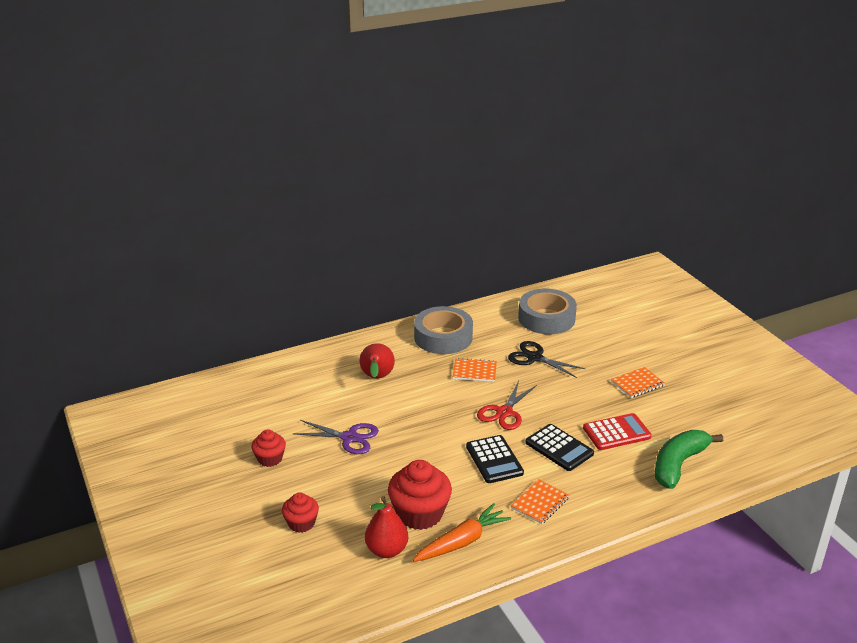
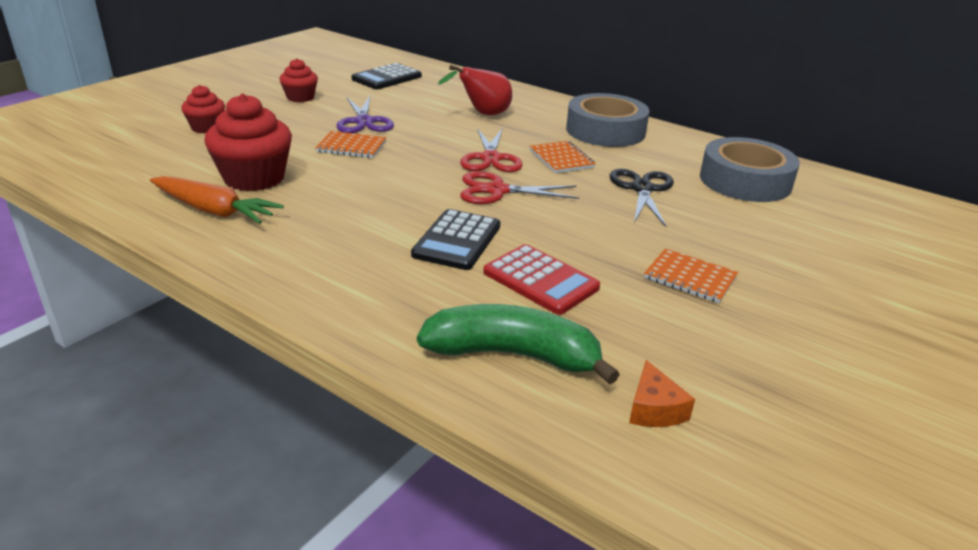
camera: 60 degrees right, 0 degrees up
(387, 550) = (180, 173): red pear -> none
(455, 399) = (490, 158): none -> red scissors
(494, 460) = (391, 202): black calculator -> black calculator (387, 78)
(540, 503) = (323, 247): orange notebook -> orange notebook (351, 146)
(732, 438) = (654, 409): none -> orange cheese

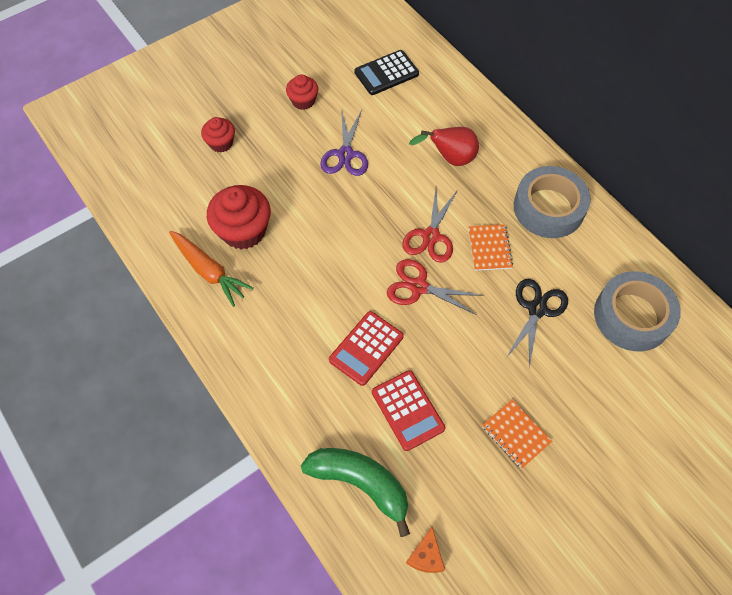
camera: 20 degrees right, 30 degrees up
(351, 146) = (325, 195): orange notebook -> none
(457, 240) = (366, 348): black calculator -> red calculator

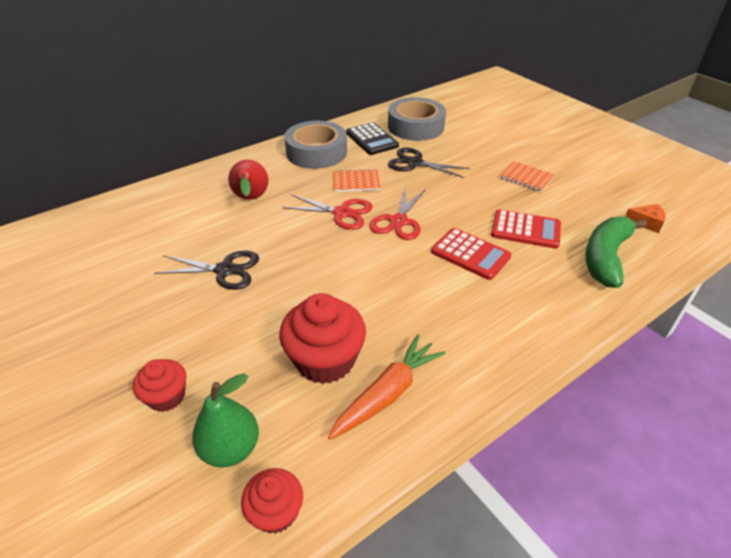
camera: 90 degrees left, 20 degrees down
(178, 183) = (231, 448): none -> green pear
(303, 101) = (124, 309): red cupcake -> red cupcake (276, 512)
(345, 154) = (225, 270): purple scissors -> black scissors
(386, 73) = (114, 238): black calculator -> black calculator (372, 139)
(408, 410) = (525, 230): red calculator -> red calculator turned 45 degrees clockwise
(516, 434) = (526, 178): orange notebook -> orange notebook turned 75 degrees clockwise

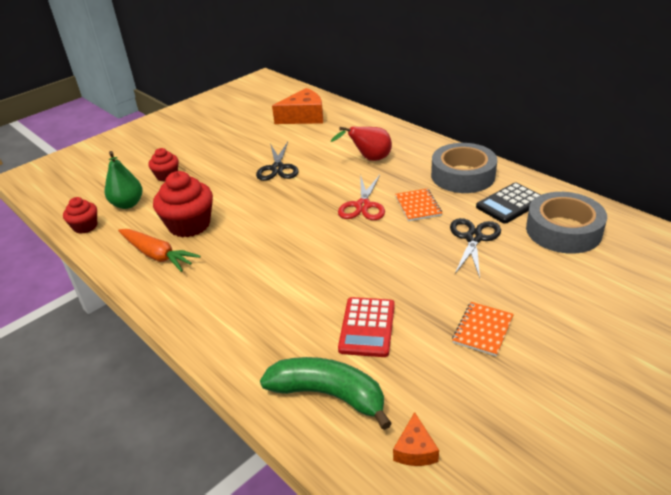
camera: 85 degrees right, 5 degrees down
(99, 239) = (304, 117): none -> orange cheese
(398, 221) = (359, 239): red scissors -> none
(470, 254) = (316, 287): red calculator -> none

